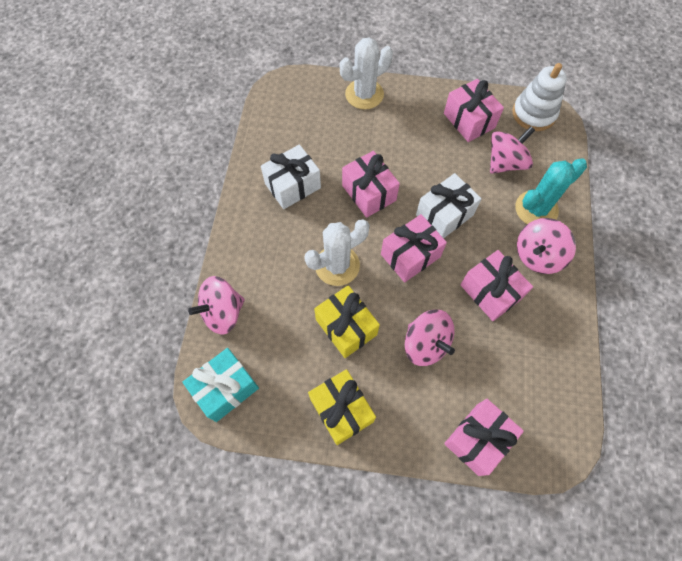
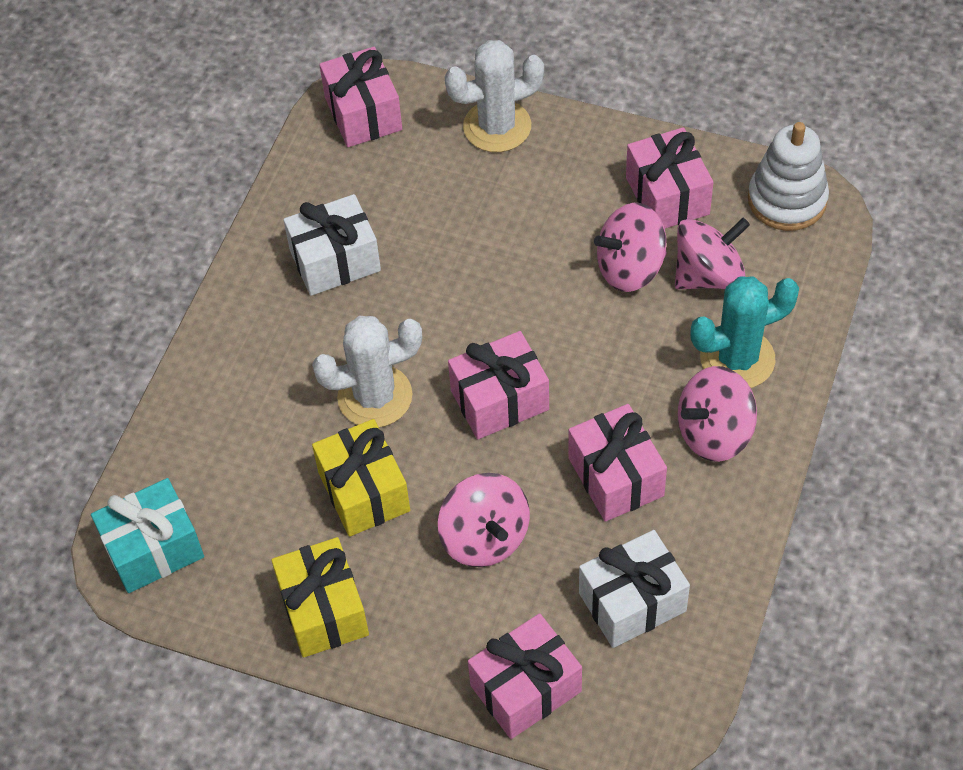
camera: 15 degrees right, 10 degrees down
(223, 312) = (175, 438): pink spinning top -> pink spinning top (630, 268)
(369, 193) = (459, 290): pink gift -> pink gift (363, 113)
(444, 215) = (576, 345): white gift -> white gift (632, 602)

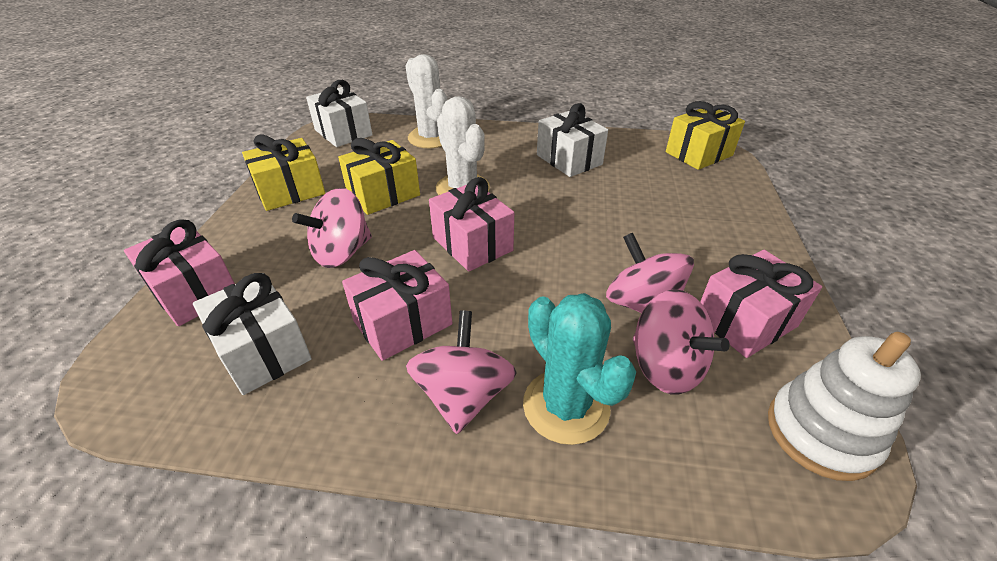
camera: 75 degrees right, 15 degrees down
(153, 549) = (343, 132): turquoise gift -> white gift
(363, 113) = (698, 154): pink gift -> yellow gift
(497, 126) = (738, 210): white cactus -> white cactus (431, 138)
(714, 433) = (463, 395): pink spinning top -> pink spinning top turned 45 degrees clockwise

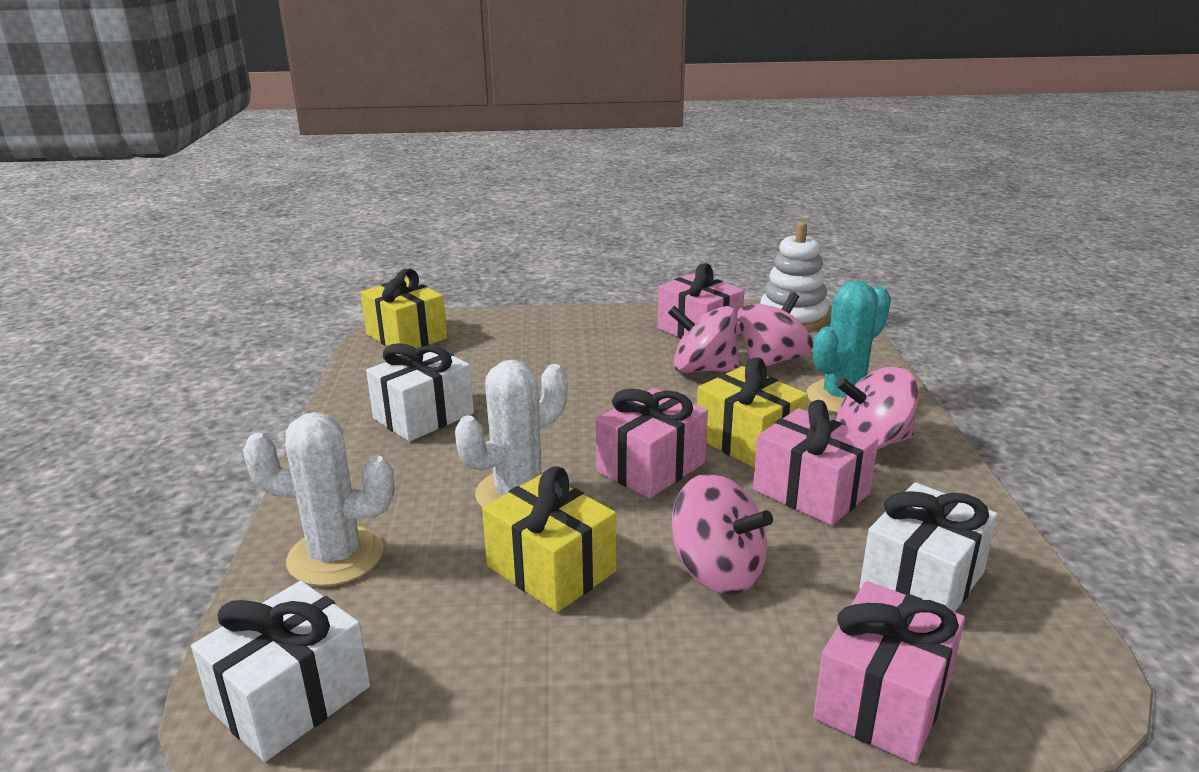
camera: 100 degrees left, 15 degrees down
(290, 191) = (566, 696): yellow gift -> yellow gift (748, 442)
(431, 138) = (335, 556): white cactus -> white cactus turned 45 degrees clockwise
(642, 305) = (703, 369): pink spinning top -> pink spinning top turned 60 degrees clockwise

